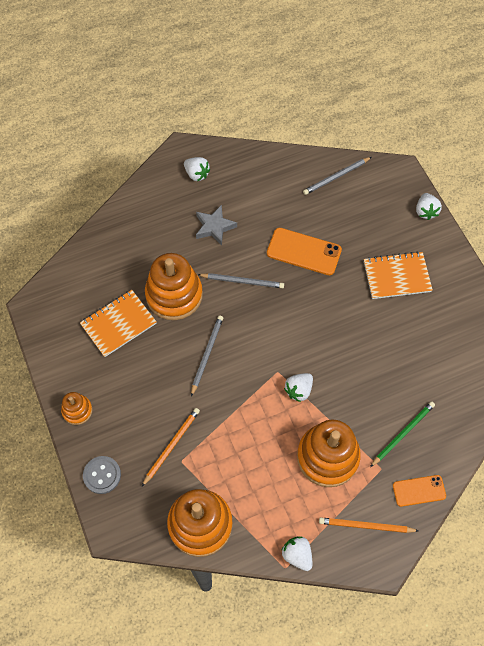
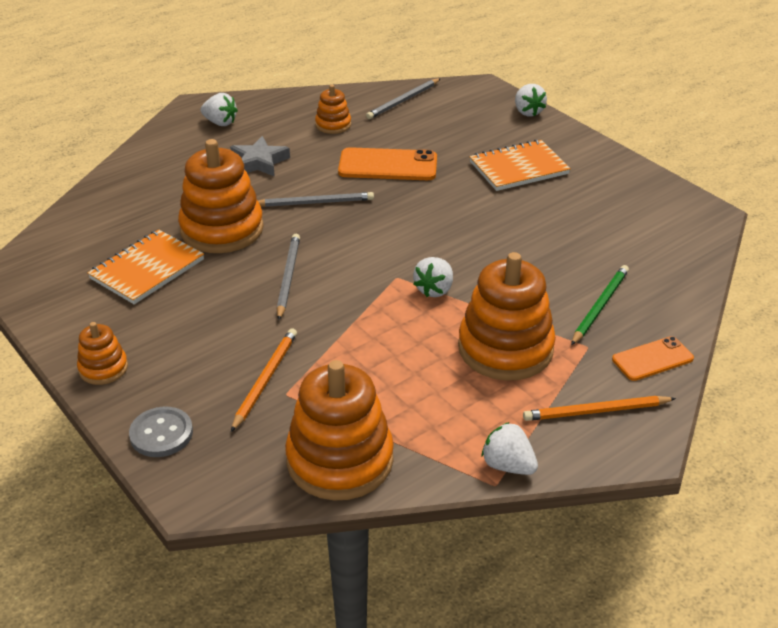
camera: 15 degrees left, 25 degrees down
(277, 195) = (333, 125): none -> orange stacking toy

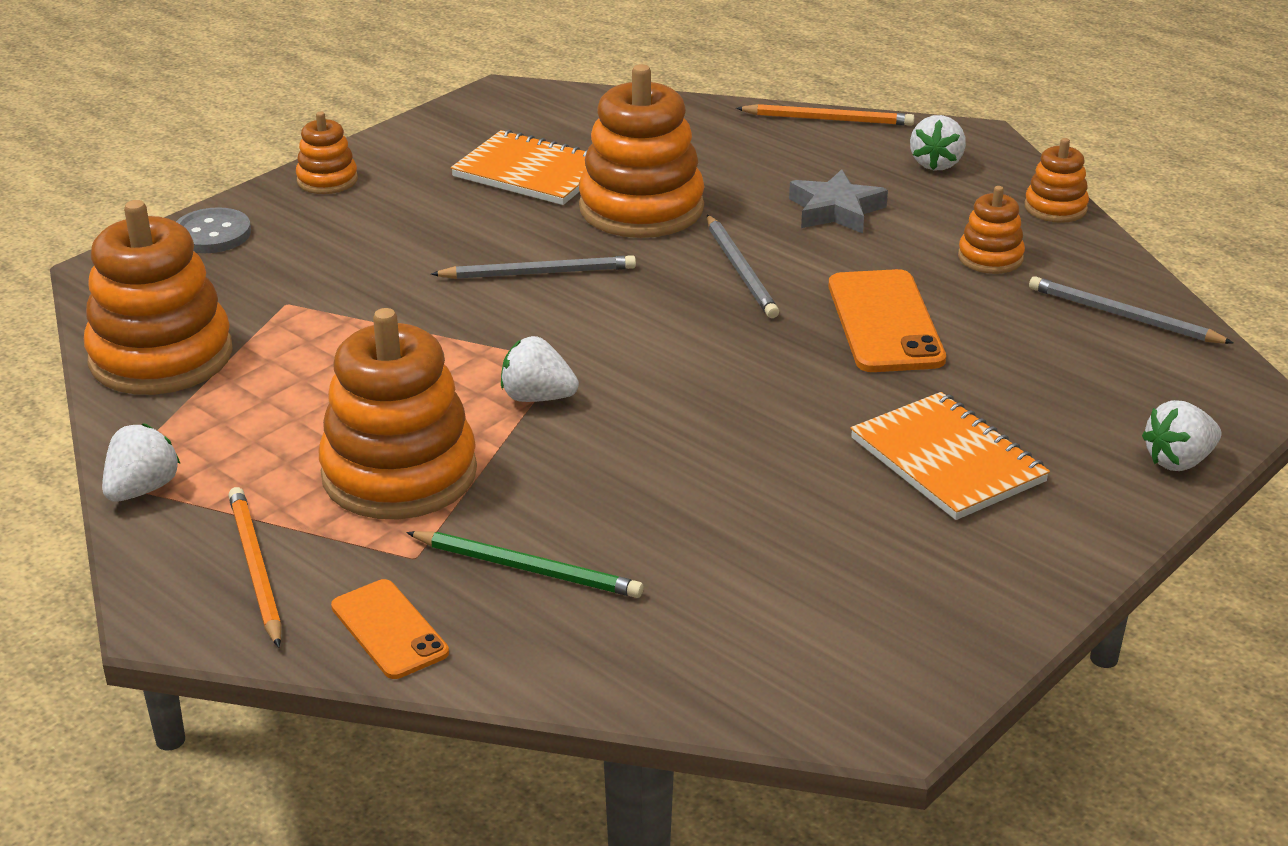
camera: 80 degrees right, 5 degrees down
(265, 380) = (313, 286): orange pencil -> orange pencil (828, 119)
(289, 98) = (1055, 208): none -> orange stacking toy

